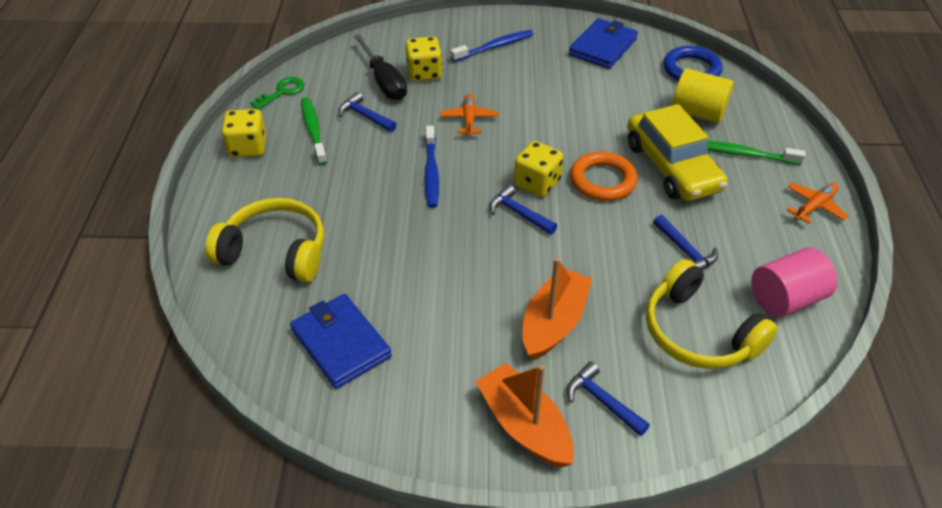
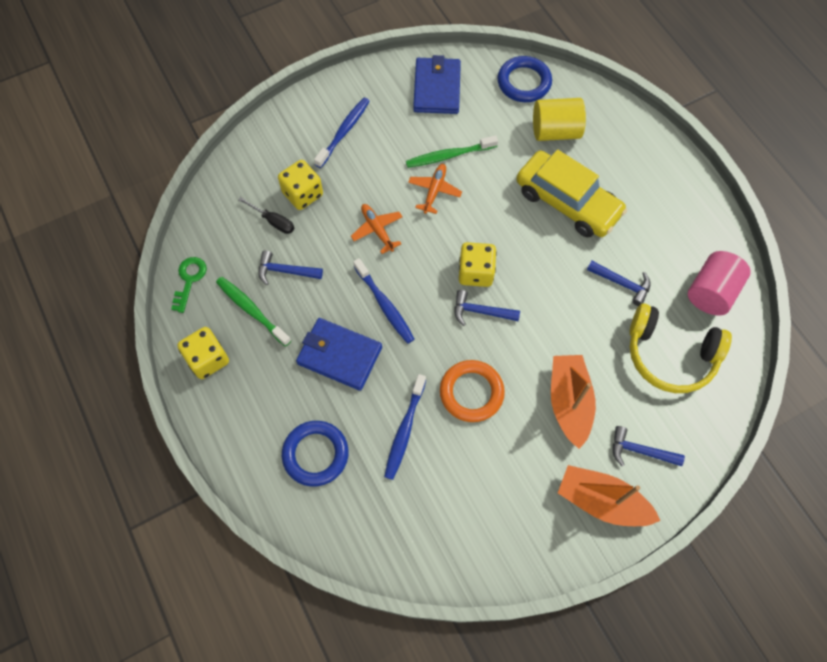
camera: 30 degrees left, 20 degrees up
(275, 252) = (315, 454): yellow headphones -> blue ring
(340, 343) = (429, 509): blue wallet -> blue wallet (339, 355)
(370, 271) = (404, 430): none -> blue toothbrush
(384, 81) = (273, 221): black screwdriver -> black screwdriver, size x0.58
(602, 180) = (524, 243): orange ring -> orange ring (471, 392)
(743, 154) = (612, 161): green toothbrush -> green toothbrush (449, 156)
(814, 206) = (688, 191): orange plane -> orange plane (434, 191)

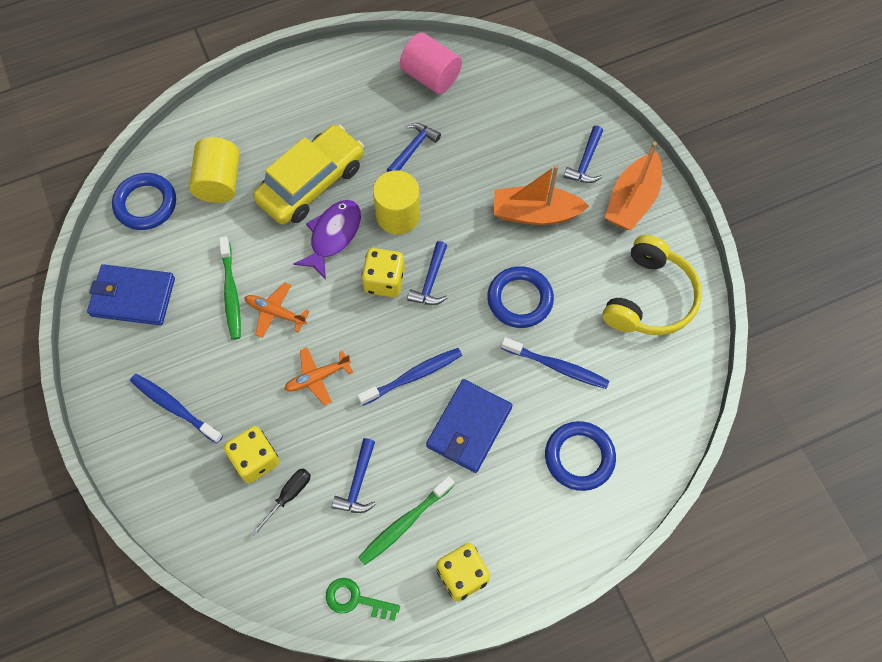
camera: 85 degrees left, 0 degrees up
(471, 392) = (520, 299): orange ring -> blue ring
(515, 226) = (333, 236): none -> purple fish
(545, 277) = (398, 215): none -> yellow cylinder
(670, 355) = (492, 121): yellow headphones -> yellow headphones (649, 298)

